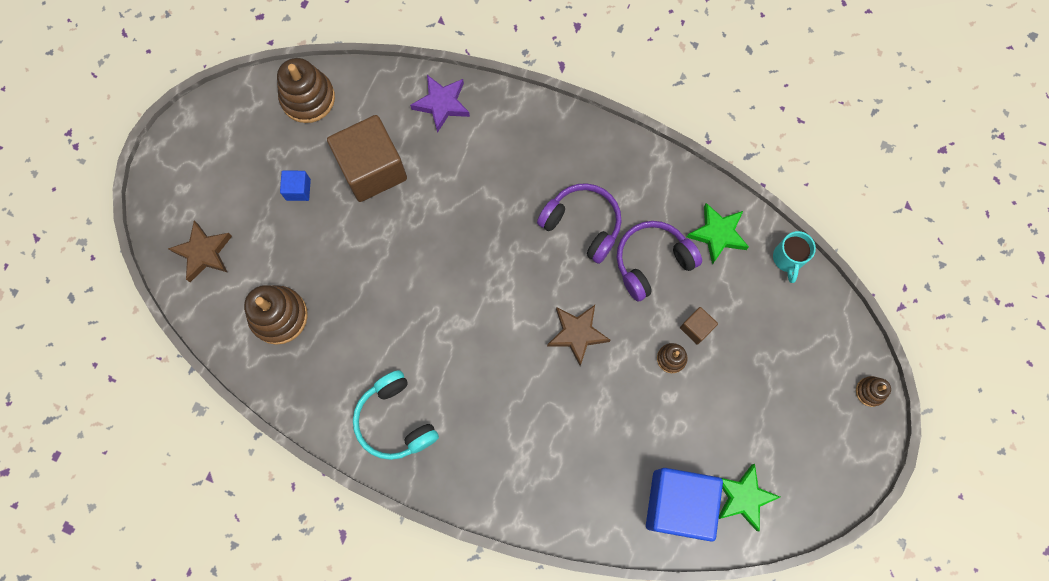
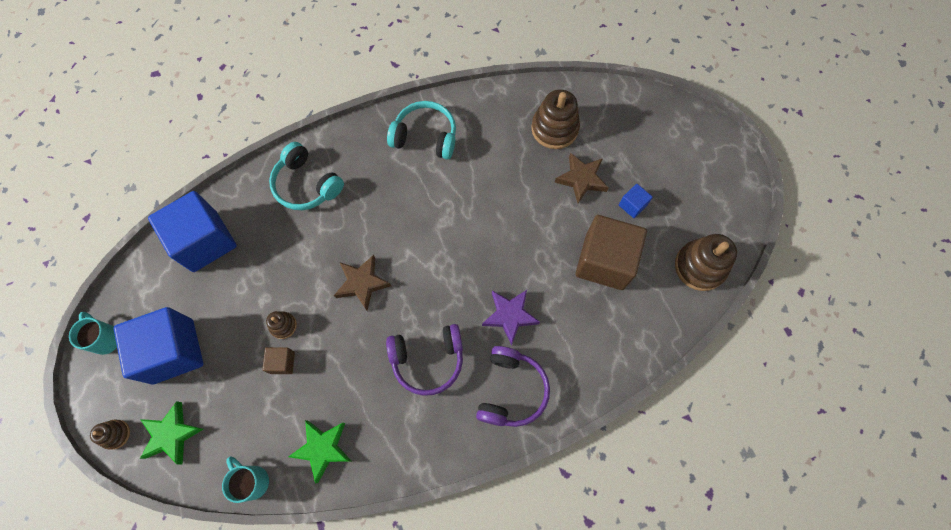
camera: 135 degrees right, 5 degrees down
(203, 253) = (638, 121): brown star -> brown star (581, 179)
(442, 104) = (612, 351): purple star -> purple star (510, 316)
(543, 475) = (307, 185): none -> turquoise headphones
(652, 262) = (353, 380): purple headphones -> purple headphones (511, 390)
(743, 497) = (163, 282): green star -> green star (172, 434)
(778, 421) = (173, 351): none -> blue cube
(827, 487) = (106, 338): none -> turquoise mug

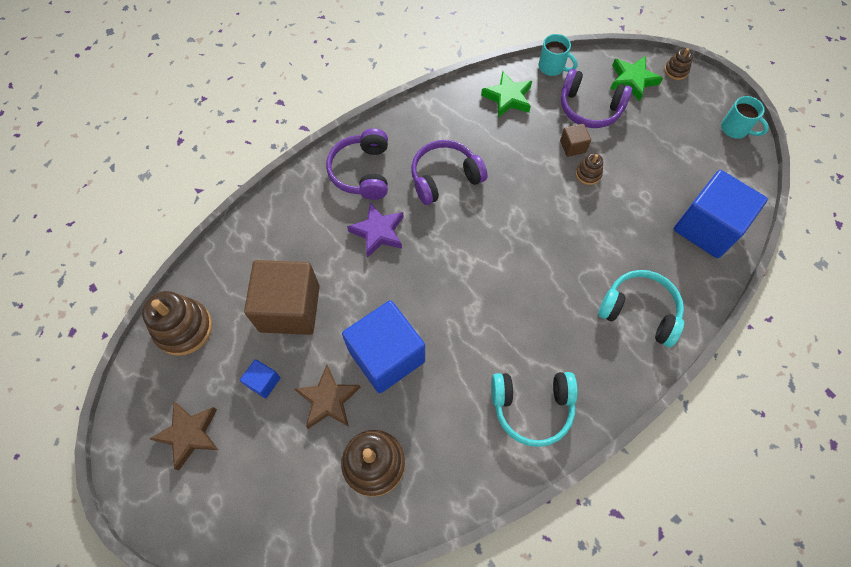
camera: 165 degrees right, 5 degrees down
(173, 351) = (671, 133): blue cube -> blue cube (386, 356)
(240, 408) = (589, 108): none -> purple headphones
(362, 283) = (532, 227): brown star -> brown star (189, 434)

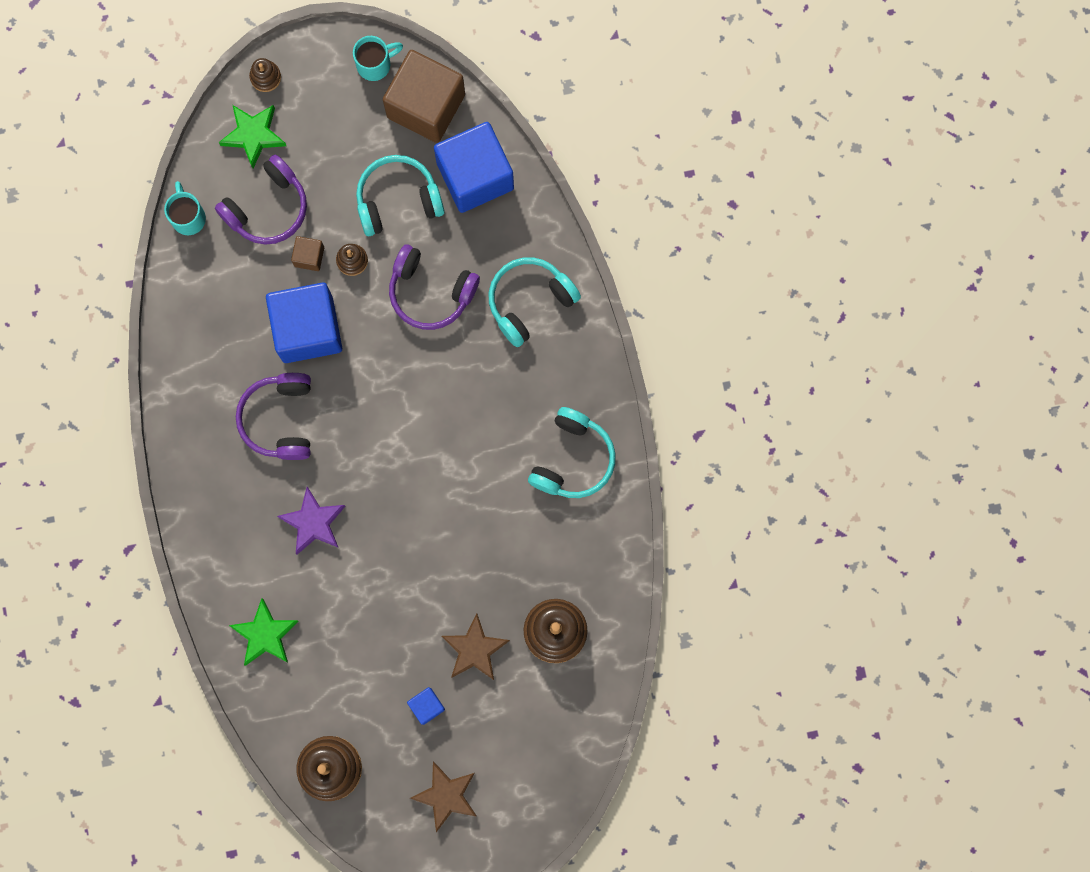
camera: 65 degrees left, 15 degrees up
(289, 308) = (359, 651): brown cube -> brown cube (426, 106)
(362, 172) = (227, 507): purple headphones -> purple headphones (430, 292)
(386, 356) = (457, 574): blue cube -> blue cube (307, 329)
(508, 98) = (206, 293): green star -> green star (265, 634)
(552, 67) = (188, 217): turquoise mug -> turquoise mug turned 75 degrees counterclockwise
(652, 184) = (398, 200): none -> turquoise headphones

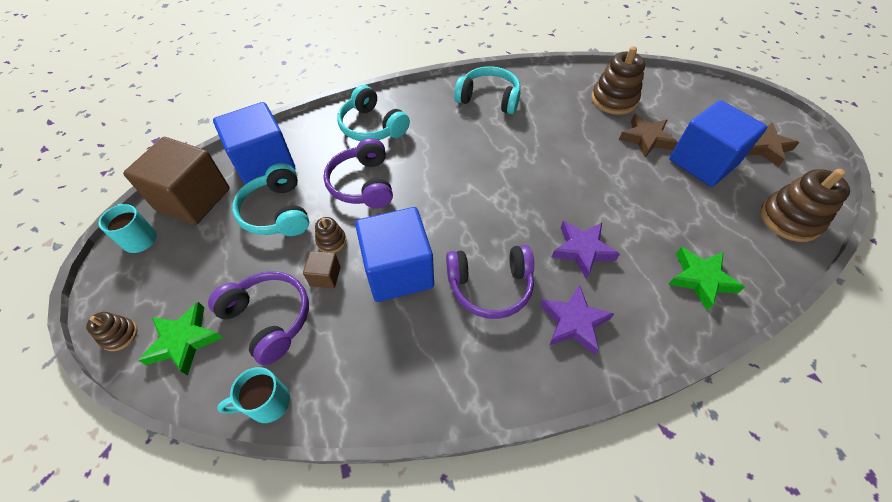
camera: 95 degrees left, 25 degrees down
(232, 493) = (574, 322): none -> purple star
(426, 706) = (702, 162): blue cube -> blue cube, size x2.30
(430, 292) = (363, 184): purple headphones -> purple headphones turned 150 degrees clockwise

